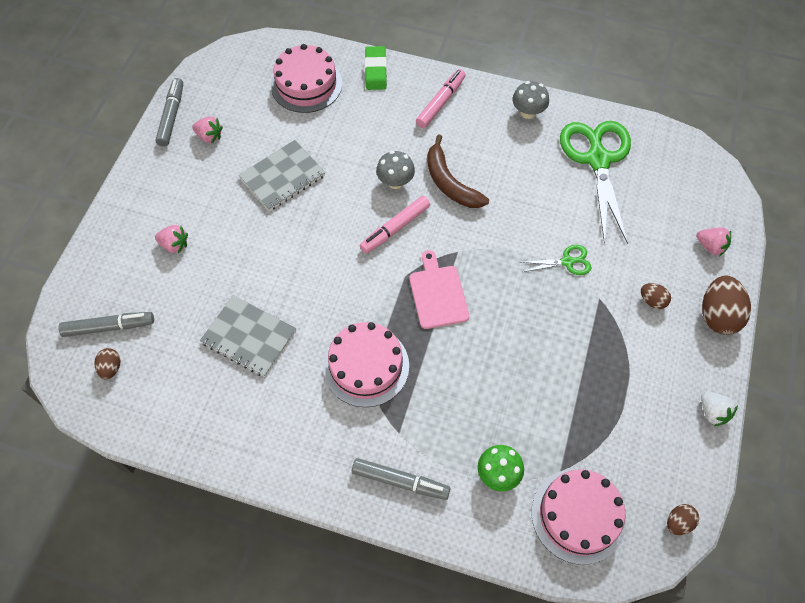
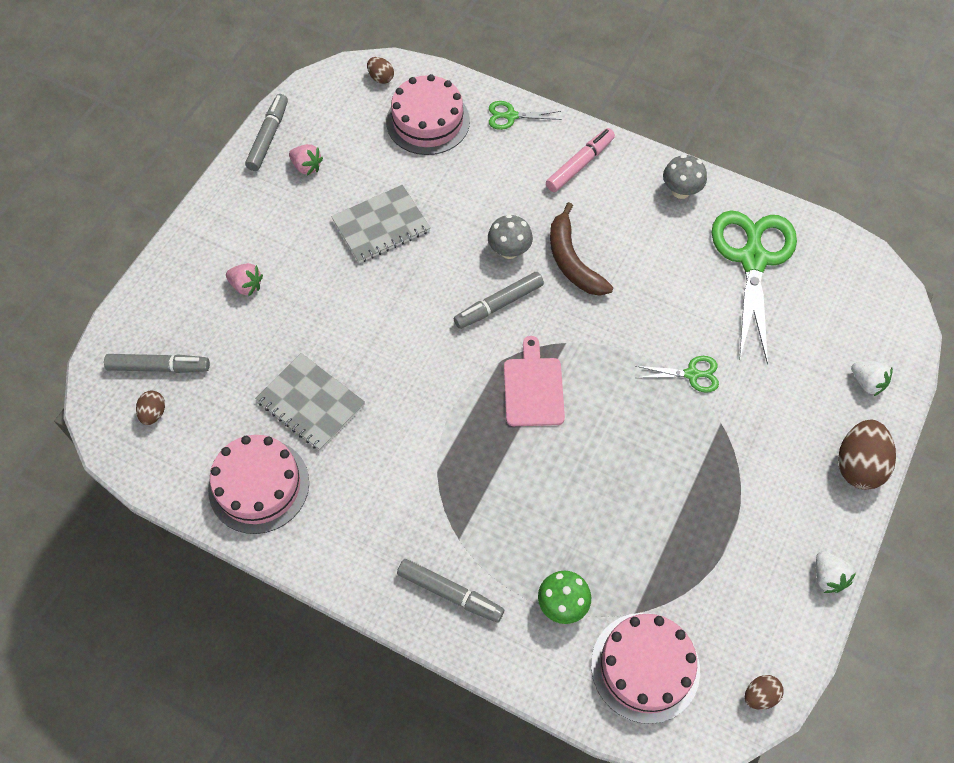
camera: 10 degrees right, 0 degrees up
(366, 366) = (436, 457): pink cake -> pink cake (259, 485)
(375, 71) = (511, 116): green eraser -> green scissors
(395, 228) = (498, 304): pink marker -> grey marker
(652, 301) = (783, 436): brown egg -> brown egg (381, 78)
(710, 246) = (867, 382): pink strawberry -> white strawberry

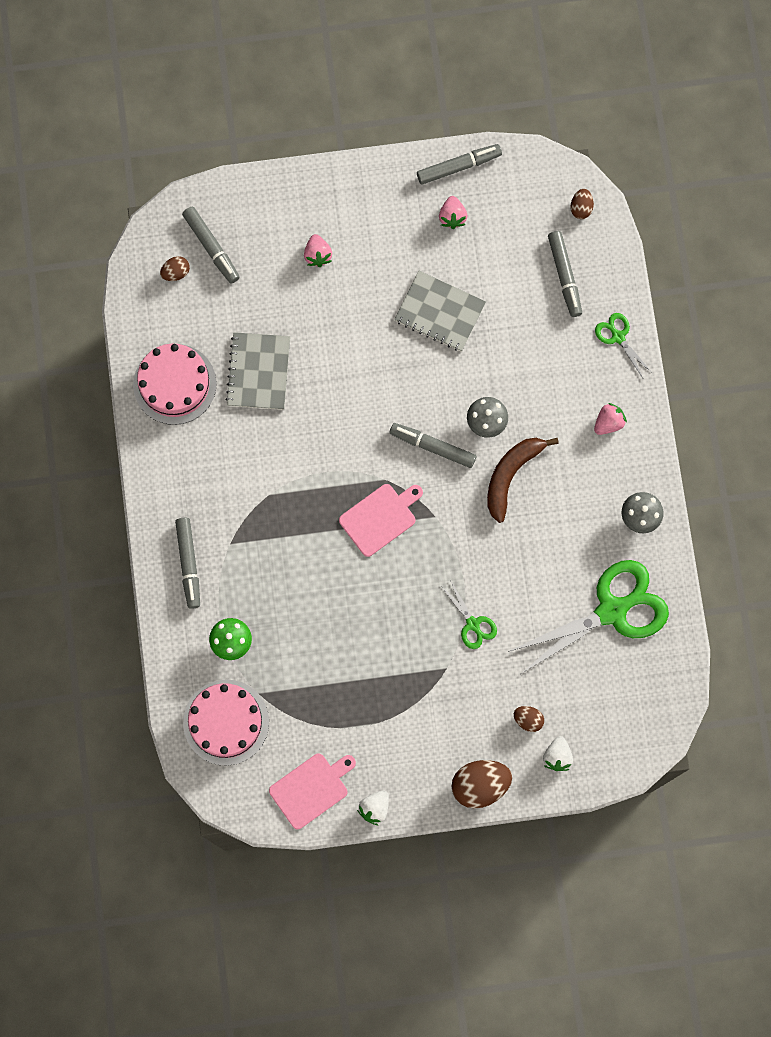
camera: 55 degrees right, 15 degrees up
(428, 121) = (564, 276): pink cake -> grey marker
(580, 165) = (608, 423): pink marker -> pink strawberry
(760, 695) = (257, 807): brown egg -> brown egg (528, 719)
(771, 626) = (311, 789): none -> pink cutting board

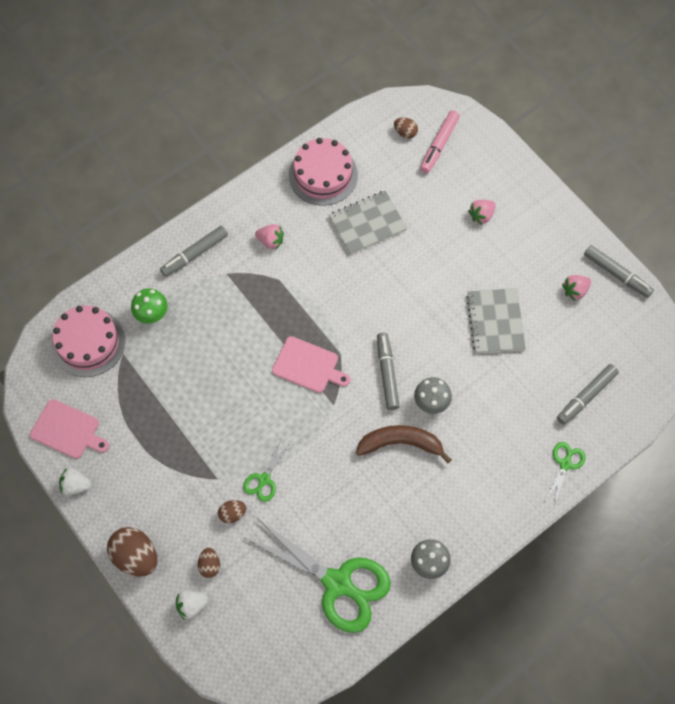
camera: 60 degrees right, 10 degrees down
(211, 247) = (439, 145): grey marker -> pink marker
(581, 208) = (648, 379): brown egg -> brown egg (232, 514)
(608, 423) = (490, 495): pink strawberry -> pink strawberry (271, 241)

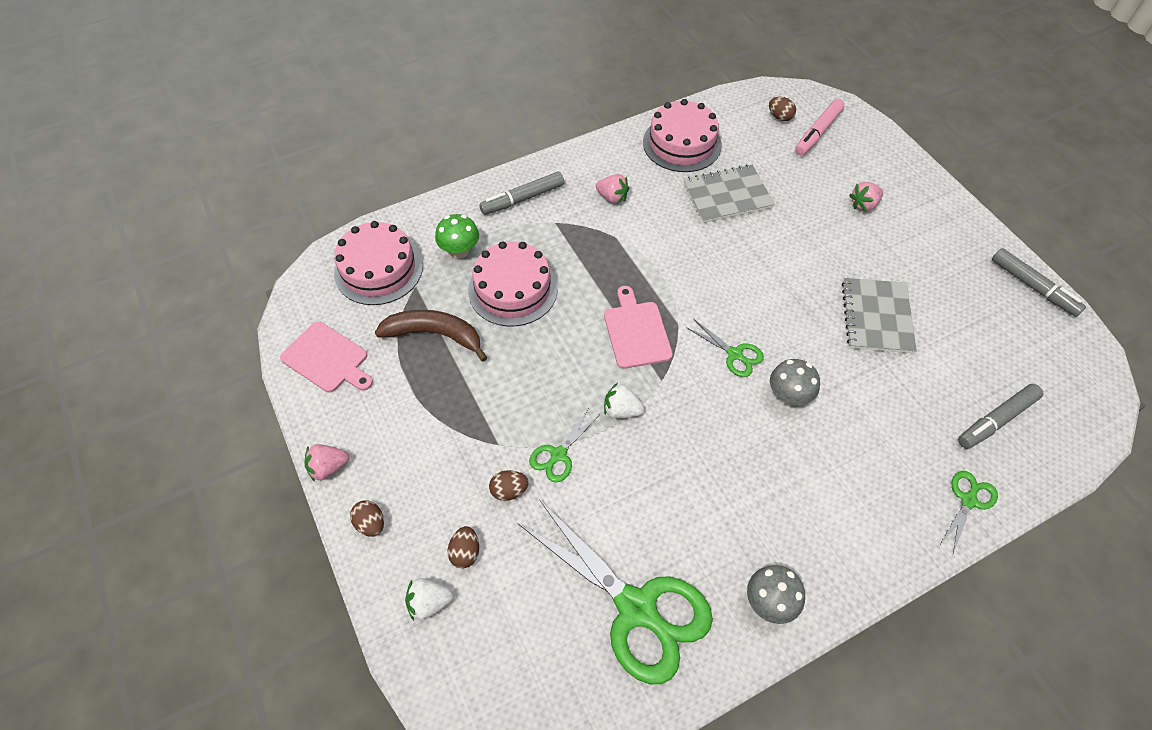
camera: 10 degrees right, 10 degrees down
(76, 485) = (319, 423): white strawberry -> white strawberry (621, 410)
(136, 556) = (371, 524): brown egg -> brown egg, size x0.53
(203, 343) = (513, 289): none -> pink cake
(308, 366) = (636, 331): pink cutting board -> pink cutting board turned 135 degrees counterclockwise
(387, 373) = (734, 354): grey marker -> green scissors
(401, 443) = (744, 439): brown banana -> brown banana (435, 335)
(575, 291) = (979, 297): pink strawberry -> pink strawberry (328, 468)

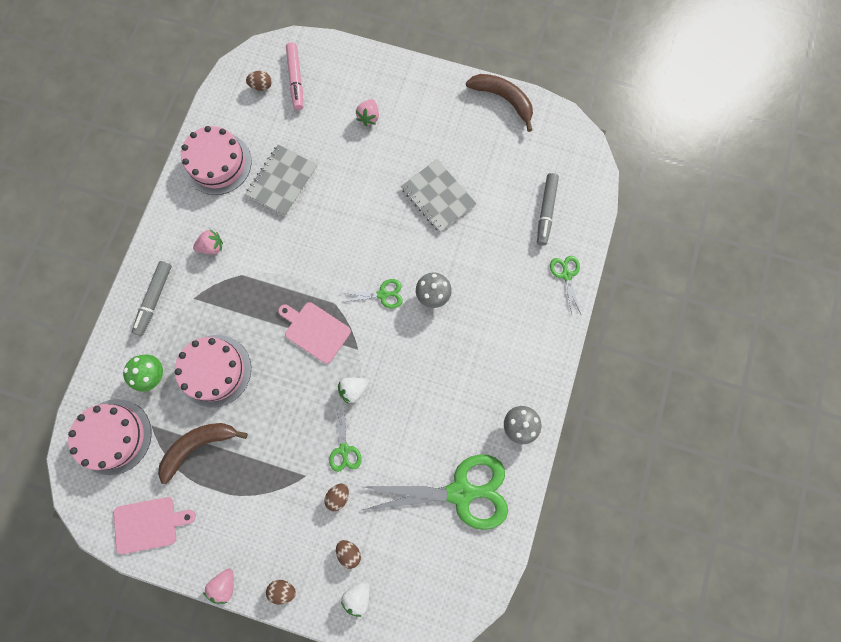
camera: 45 degrees left, 20 degrees up
(1033, 287) = (503, 99): grey marker -> brown banana

